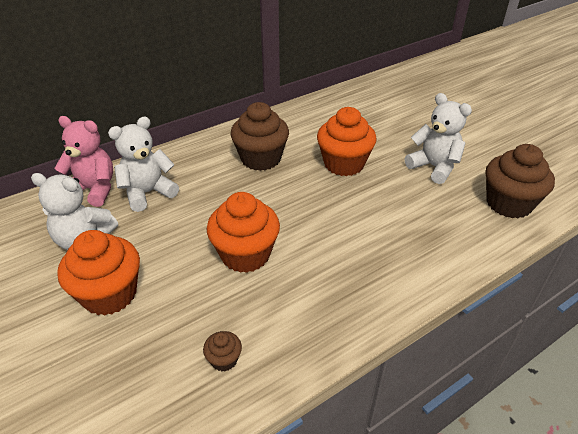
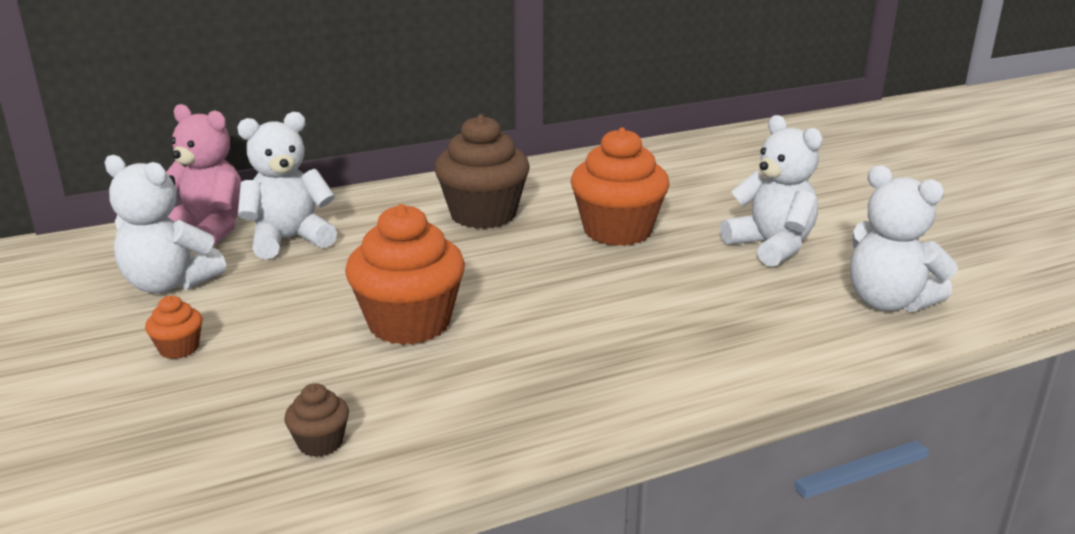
camera: 10 degrees right, 15 degrees down
(109, 294) = (179, 348): orange cupcake -> orange cupcake, size x0.45
(508, 203) = (888, 302): brown cupcake -> white teddy bear

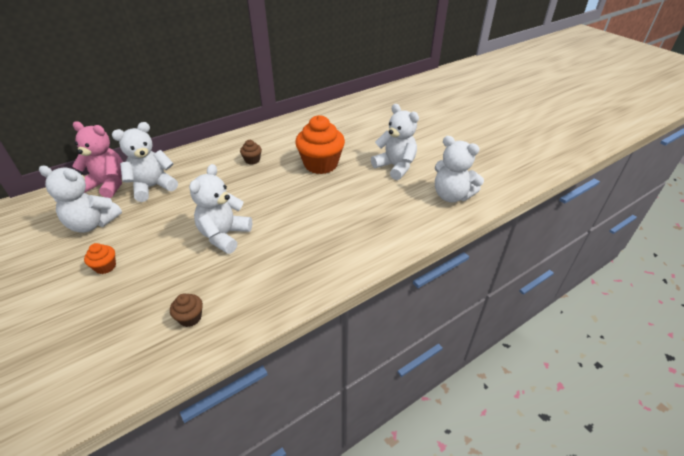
camera: 10 degrees left, 15 degrees up
(409, 323) = (224, 235): orange cupcake -> white teddy bear
(483, 215) = (252, 160): brown cupcake -> brown cupcake, size x0.45

